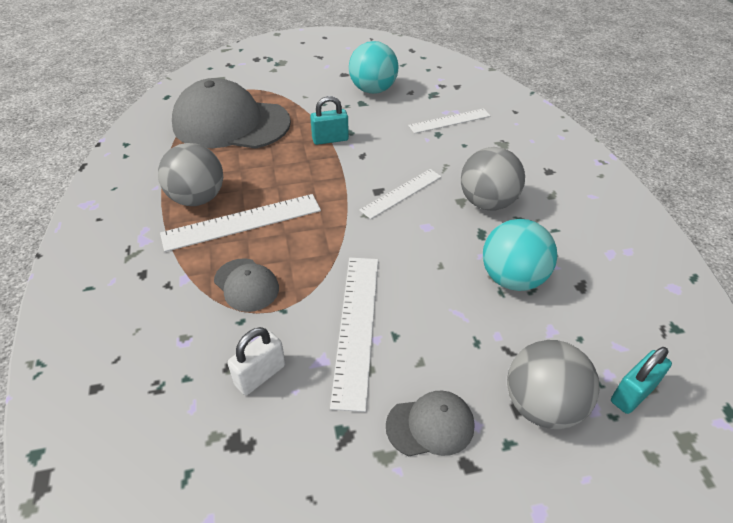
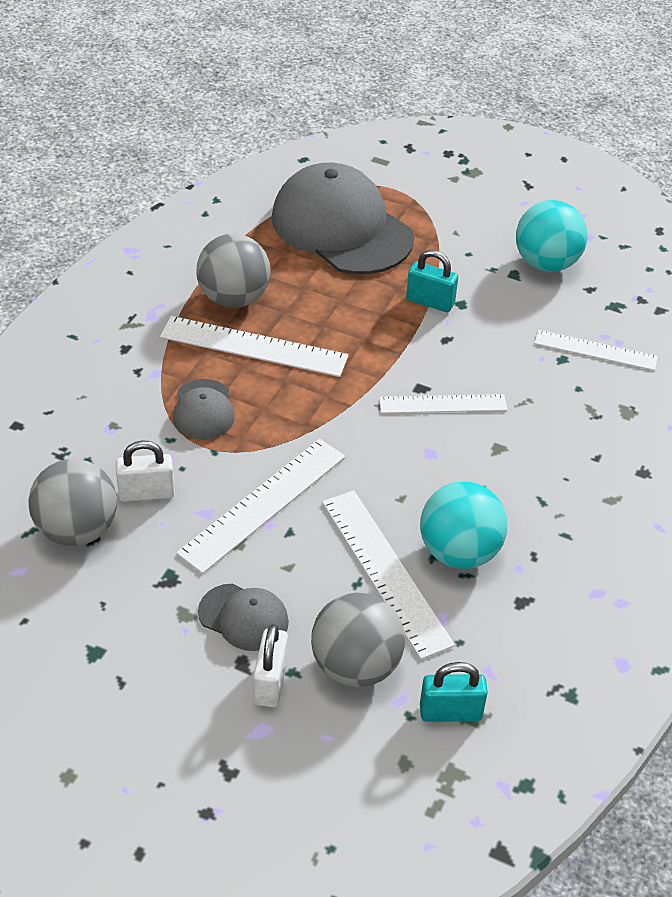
camera: 35 degrees right, 0 degrees up
(485, 321) = (385, 571): none -> white ruler
(487, 202) = (525, 465): grey ball -> grey ball (77, 530)
(503, 465) = (270, 682): none -> white padlock

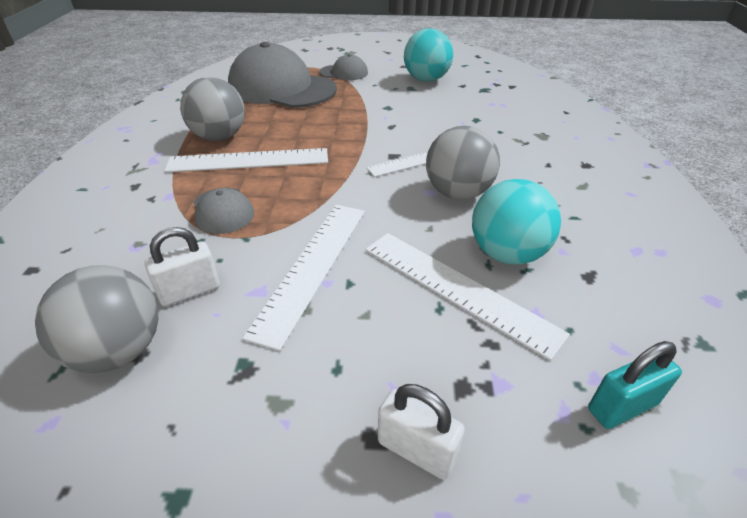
camera: 20 degrees left, 5 degrees down
(243, 617) = (346, 382): grey cap -> grey cap (344, 73)
(270, 682) = (416, 450): white padlock -> white padlock turned 45 degrees counterclockwise
(355, 666) = (494, 392): grey ball -> grey ball (458, 193)
(430, 302) = (366, 110): turquoise padlock -> none
(595, 350) = (492, 111): white ruler -> none

